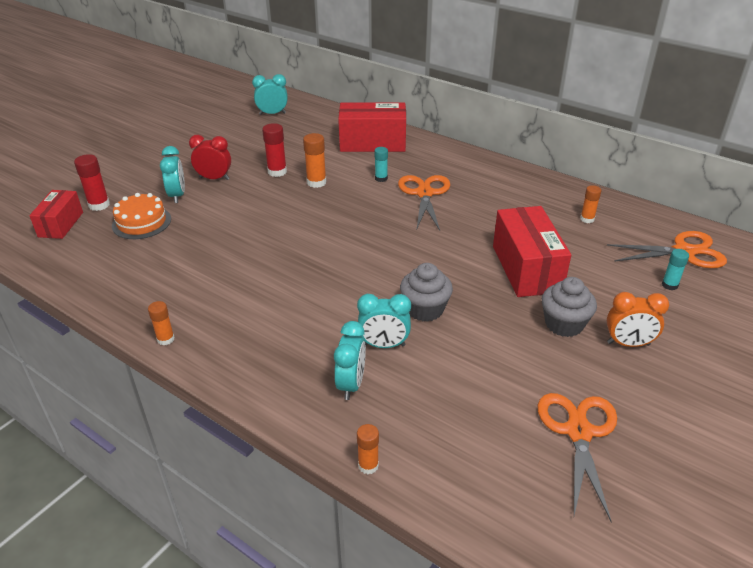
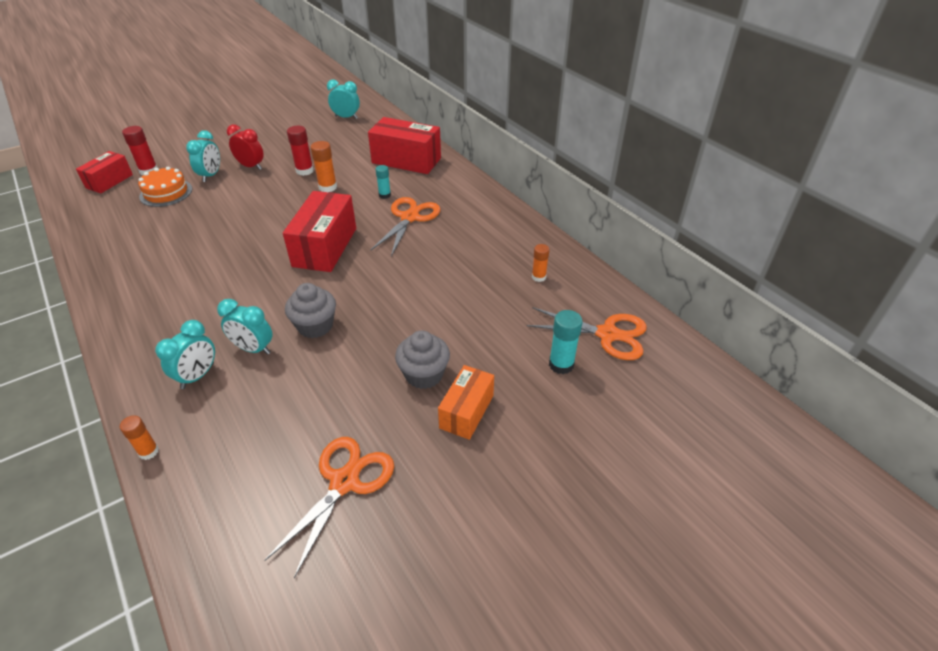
camera: 20 degrees right, 5 degrees up
(165, 339) = (99, 296): orange glue stick -> none
(526, 268) = (437, 311): red box -> red box (325, 247)
(628, 344) = (467, 411): orange clock -> orange box
(669, 285) = (561, 364): turquoise glue stick -> turquoise glue stick, size x1.52

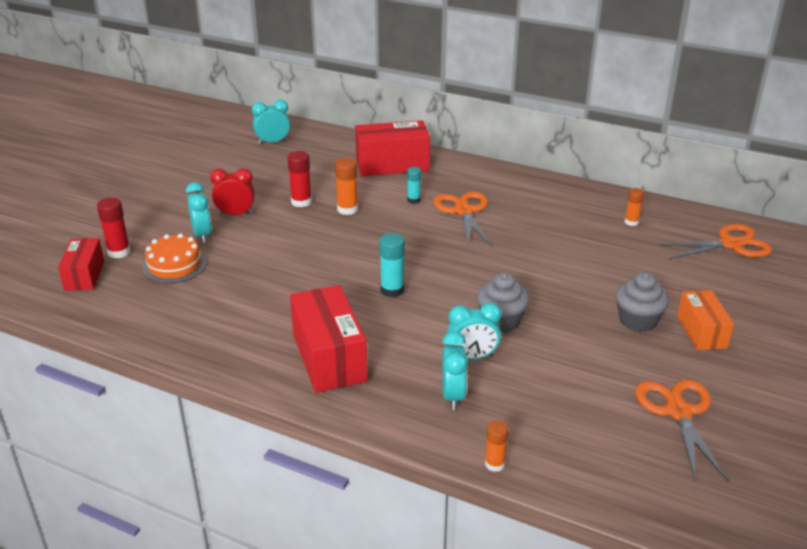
camera: 30 degrees left, 10 degrees down
(325, 247) = (419, 259): red box -> red box (329, 357)
(561, 364) = (725, 276): turquoise glue stick -> turquoise glue stick (392, 290)

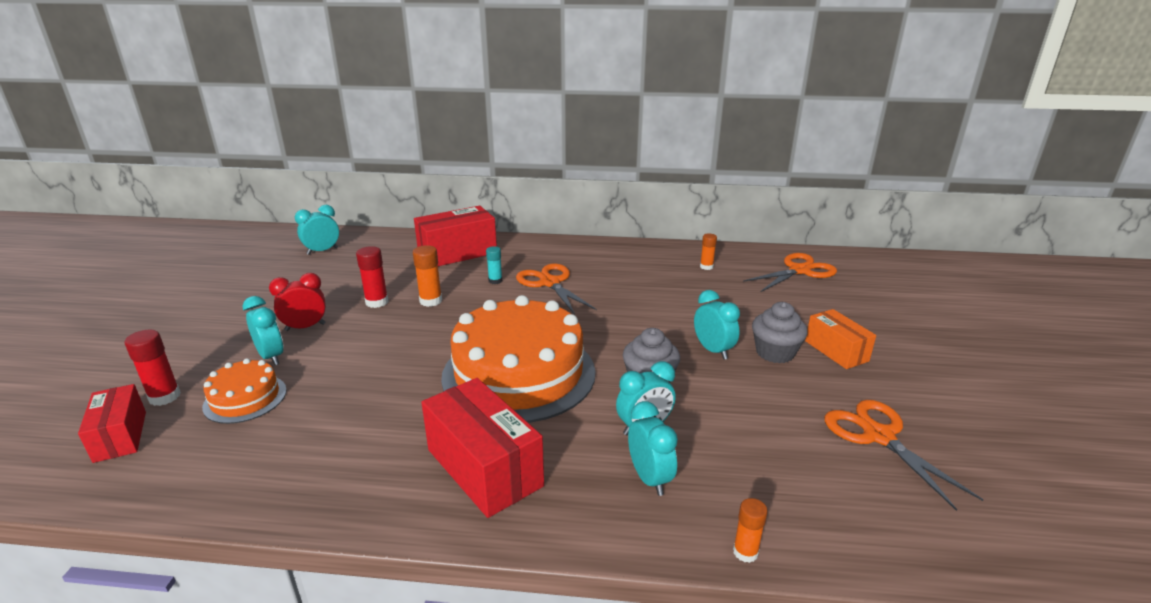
camera: 20 degrees left, 5 degrees down
(392, 290) = (519, 373): turquoise glue stick -> orange cake
(578, 306) = (713, 350): none -> turquoise clock

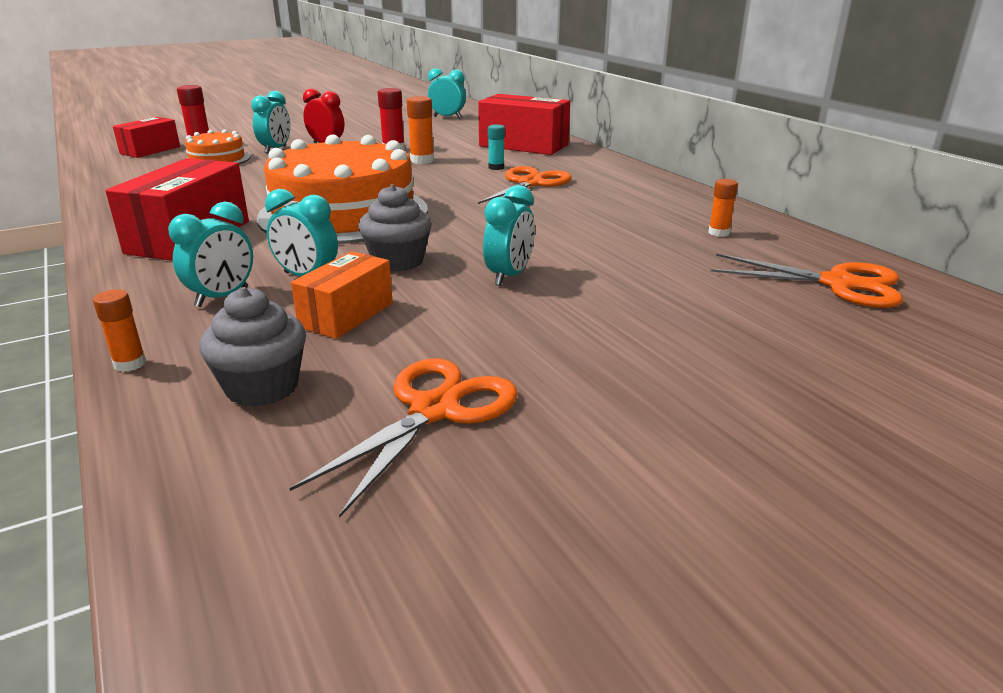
camera: 55 degrees right, 0 degrees up
(775, 353) = (559, 309): grey cupcake -> grey cupcake (262, 387)
(836, 351) = (631, 347): orange box -> orange box (346, 315)

